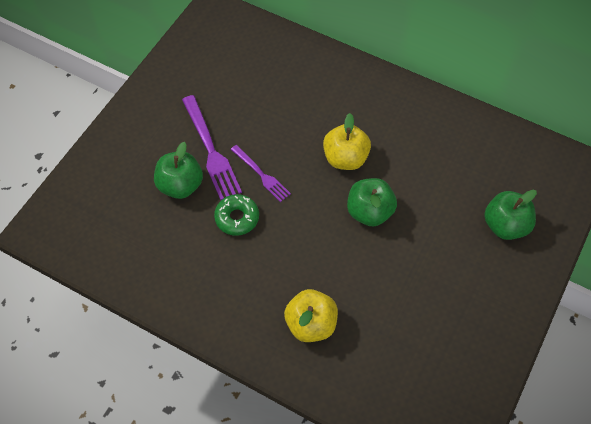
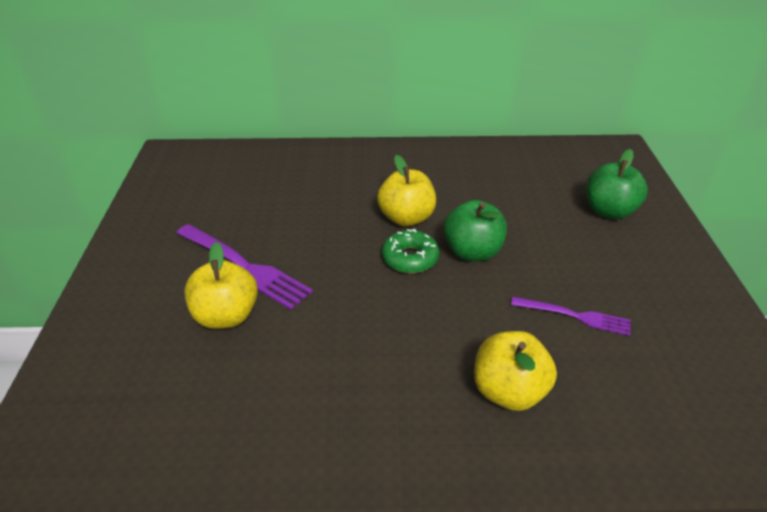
camera: 30 degrees left, 20 degrees down
(180, 185) = (226, 316): green apple -> yellow apple
(237, 218) = (325, 319): green donut -> green donut (410, 258)
(262, 175) = (324, 266): purple fork -> purple fork (575, 316)

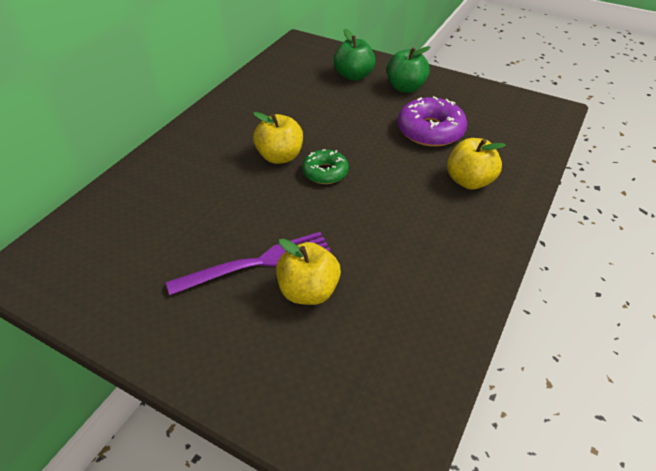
camera: 60 degrees left, 5 degrees up
(472, 252) = (343, 143): green apple -> green apple (405, 88)
(575, 316) = (430, 131): purple fork -> purple donut

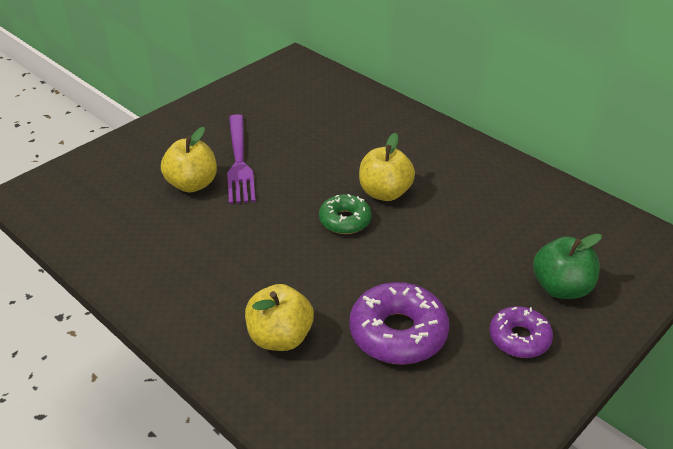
camera: 105 degrees right, 5 degrees down
(405, 88) = (519, 338): green apple -> purple donut

